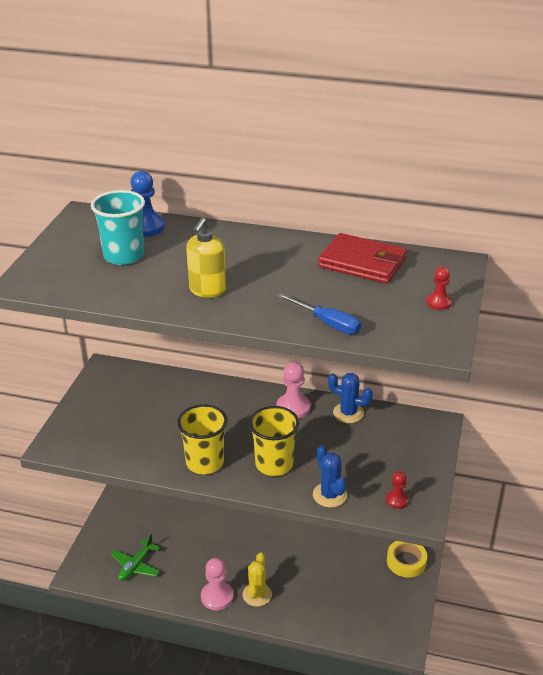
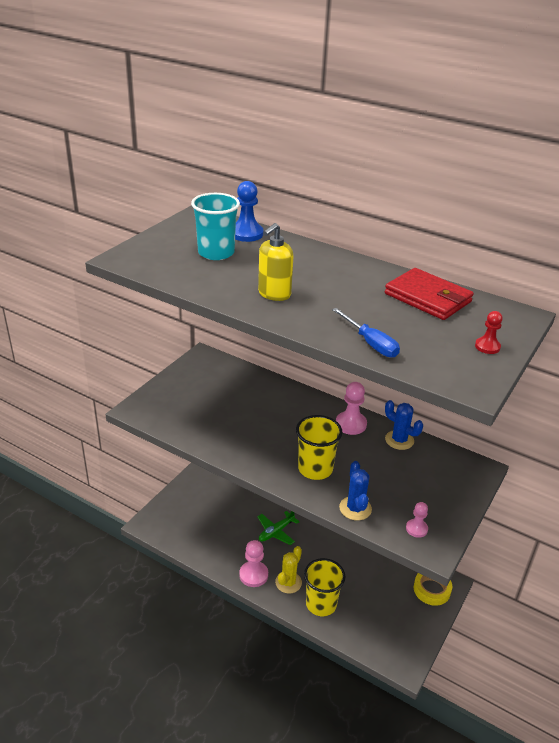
camera: 15 degrees right, 0 degrees up
(136, 565) = (196, 530): green plane -> green plane (276, 532)
(205, 462) = (255, 453): yellow cup -> yellow cup (321, 604)
(397, 500) = (416, 529): red pawn -> pink pawn

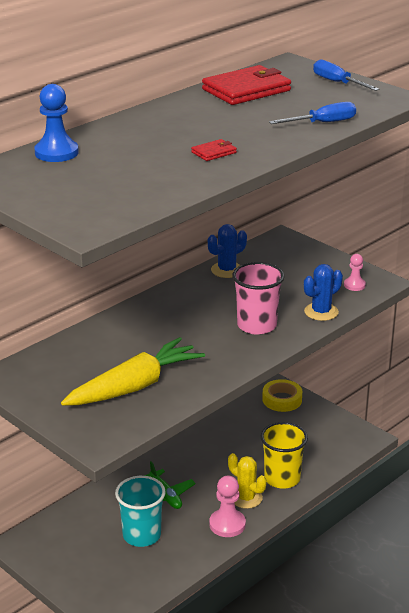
camera: 75 degrees left, 5 degrees down
(207, 415) = (135, 386): none -> yellow carrot
(216, 253) = (99, 173): turquoise cup -> turquoise cup (141, 535)
(274, 294) = (214, 152): yellow soap dispenser -> red wallet
(315, 469) = (256, 325): yellow cup -> pink cup
(351, 424) = (190, 293): pink pawn -> none
(355, 508) = (321, 312): blue cactus -> blue cactus turned 45 degrees counterclockwise
(487, 346) = (337, 83): red pawn -> blue screwdriver

